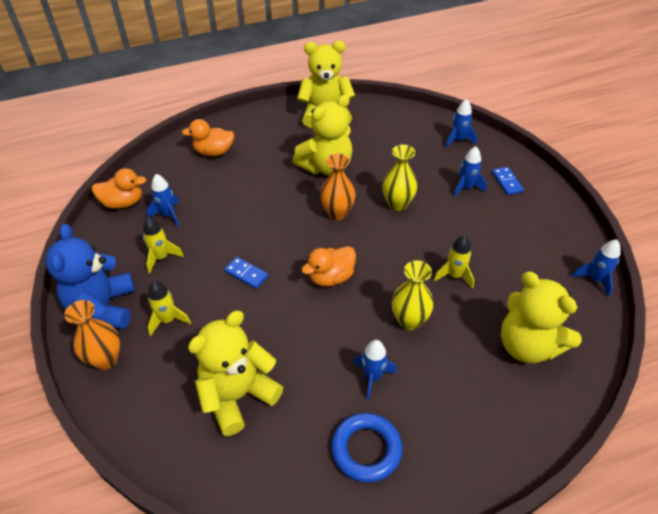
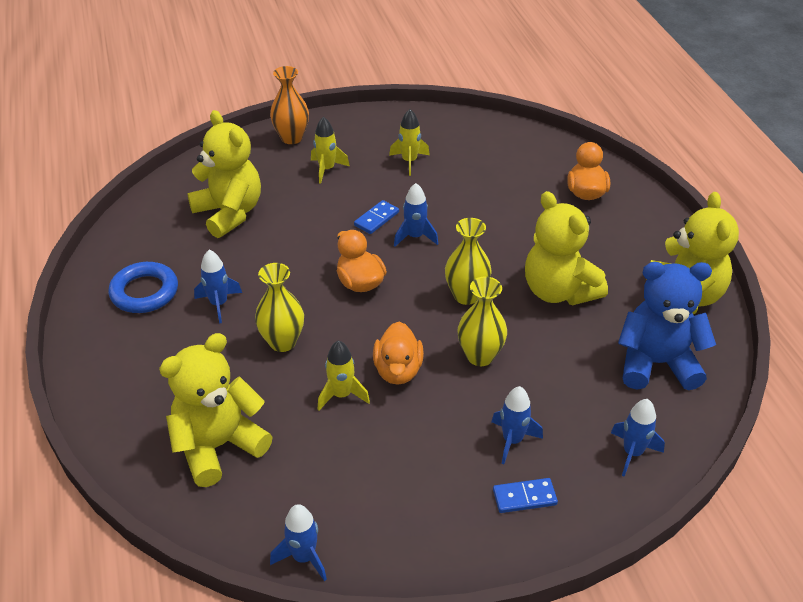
camera: 95 degrees right, 5 degrees down
(103, 307) = (351, 131): blue teddy bear -> blue teddy bear (656, 363)
(123, 203) = (494, 132): orange duck -> orange duck (398, 370)
(168, 215) = (473, 163): blue rocket -> blue rocket (415, 237)
(337, 213) = (466, 295): orange vase -> yellow vase

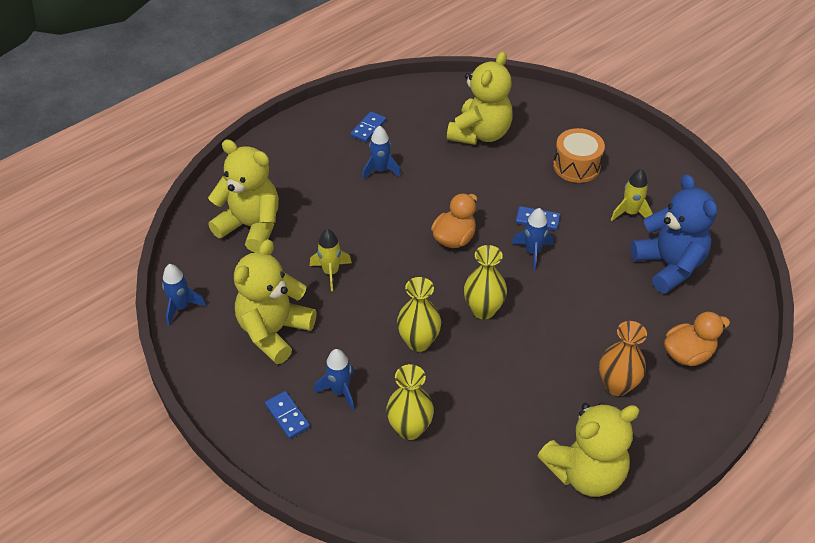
camera: 65 degrees right, 5 degrees up
(144, 292) = (368, 128): blue ring -> blue domino
(282, 342) = (364, 219): yellow vase -> yellow vase (410, 428)
(291, 138) = (600, 129): orange vase -> orange vase (616, 385)
(327, 169) = (576, 166): yellow rocket -> orange drum
(398, 370) = (373, 296): orange duck -> none
(558, 291) = (531, 372): yellow teddy bear -> yellow teddy bear (274, 331)
(632, 453) = (368, 478): blue rocket -> none
(656, 363) = (483, 471): blue teddy bear -> blue teddy bear (669, 266)

